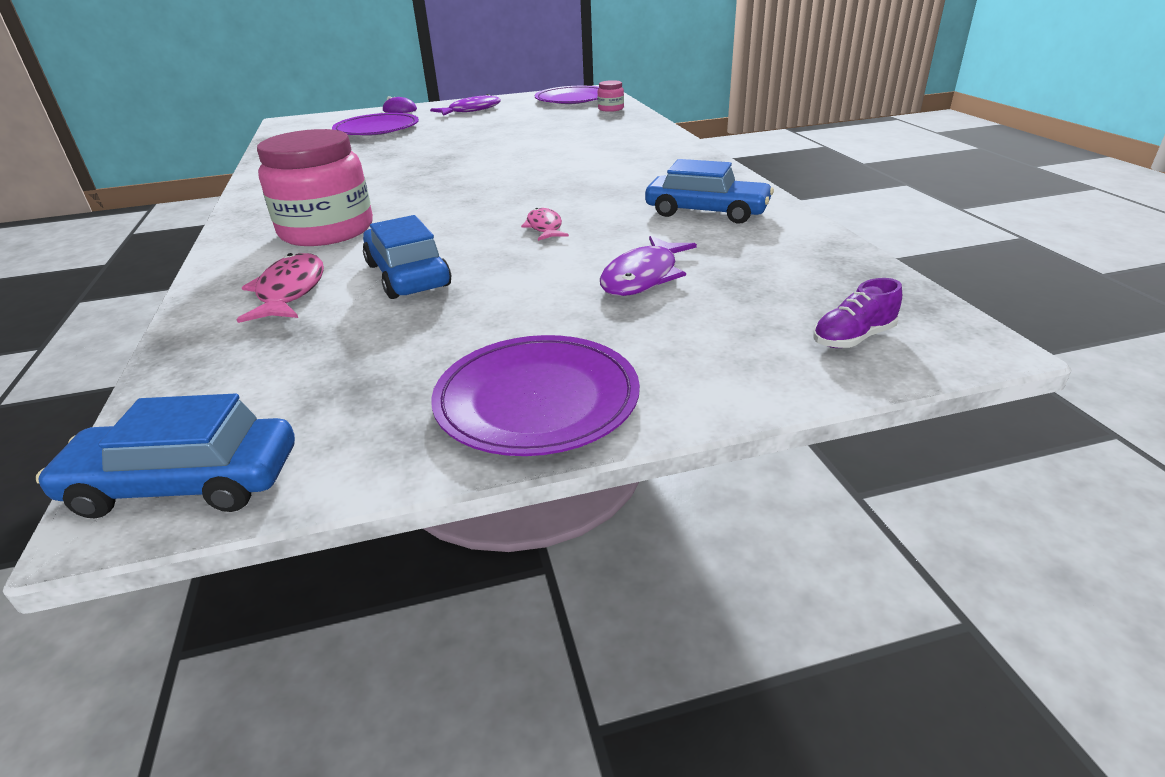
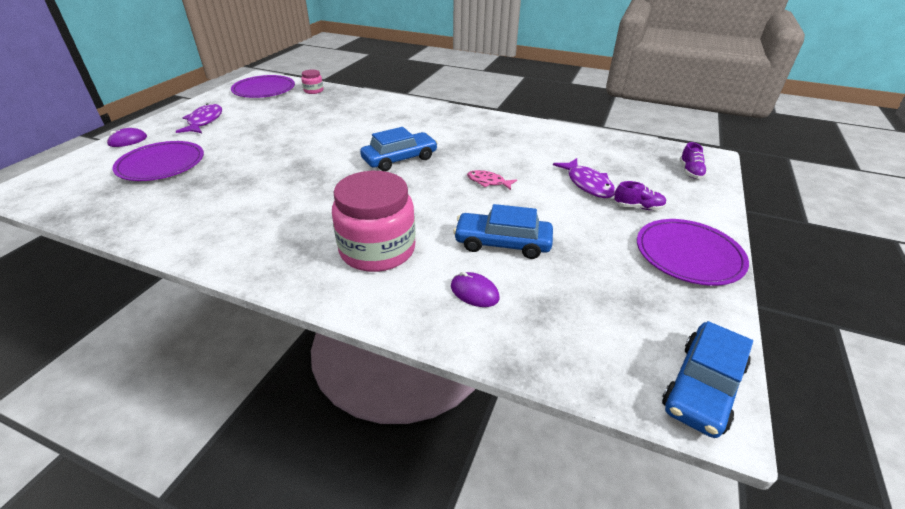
camera: 55 degrees left, 5 degrees up
(290, 291) = (474, 292): pink fish -> purple mouse
(632, 327) = (638, 207): none -> purple shoe
(706, 212) = (528, 140): blue car -> blue car (400, 159)

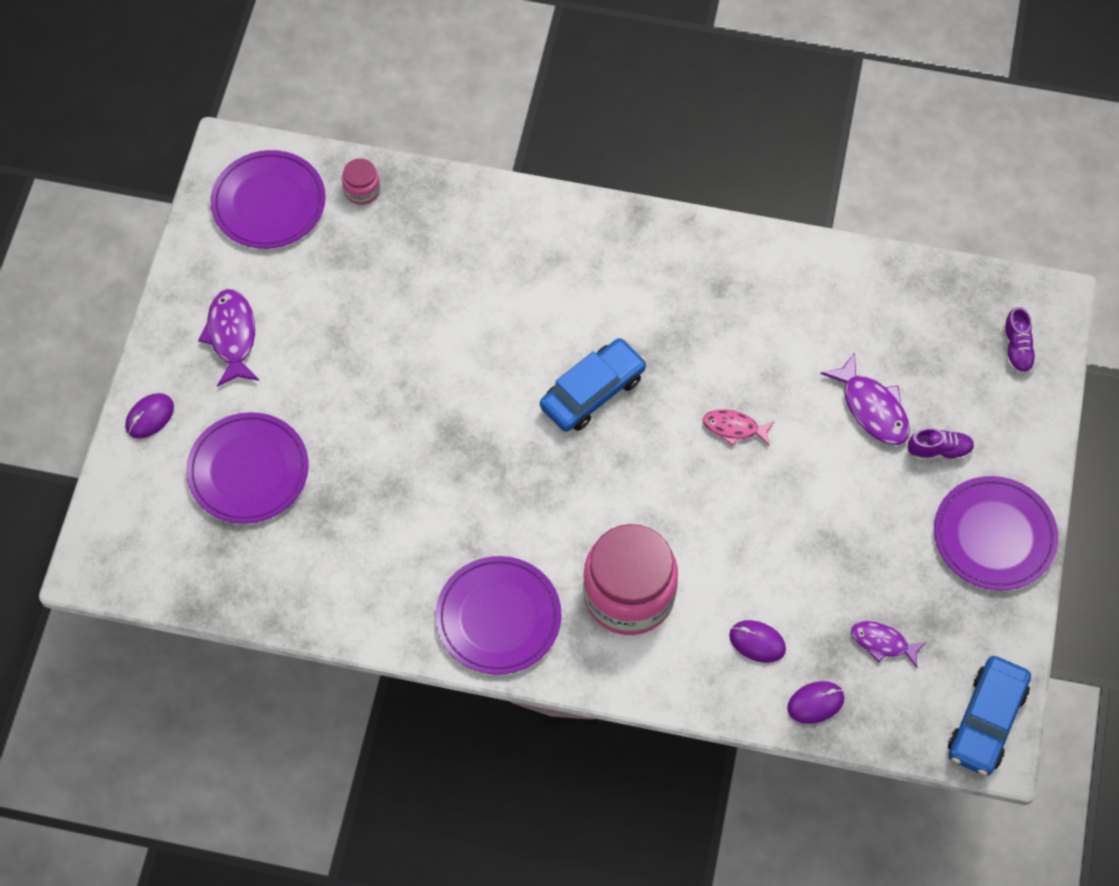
camera: 10 degrees left, 25 degrees up
(268, 249) = (498, 617): none -> purple plate
(502, 243) = (774, 555): blue car -> none
(520, 344) = (815, 703): none -> purple mouse
(590, 308) = (883, 643): none -> purple fish

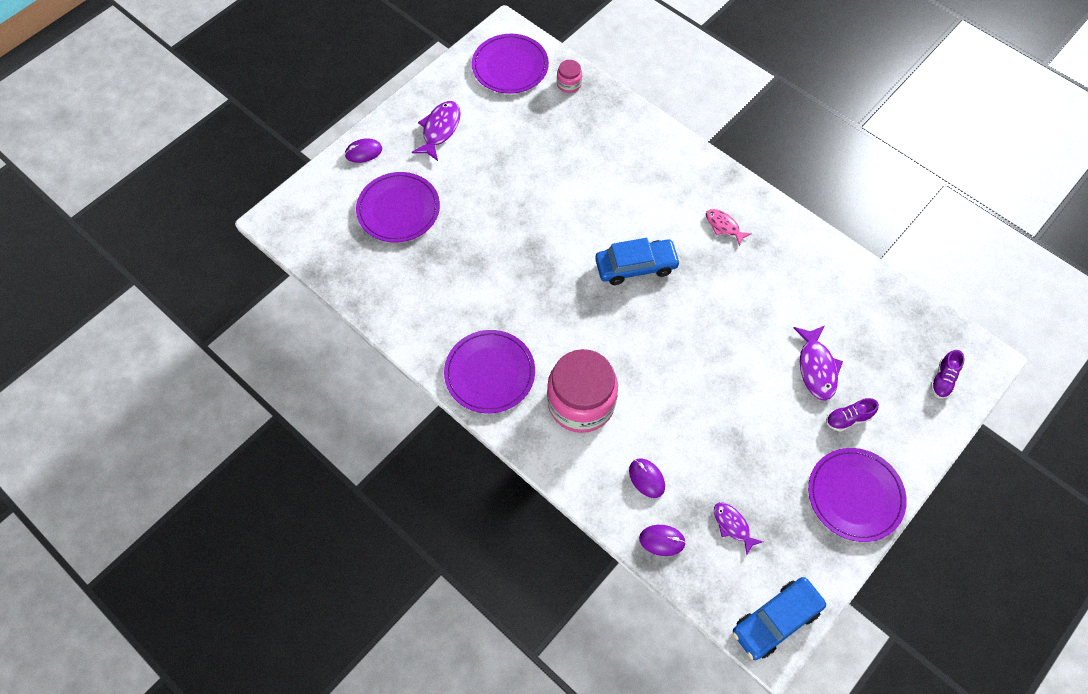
camera: 30 degrees right, 0 degrees up
(734, 428) = (714, 334): pink fish -> pink fish (724, 226)
(939, 451) = (848, 419): purple shoe -> purple shoe turned 135 degrees clockwise

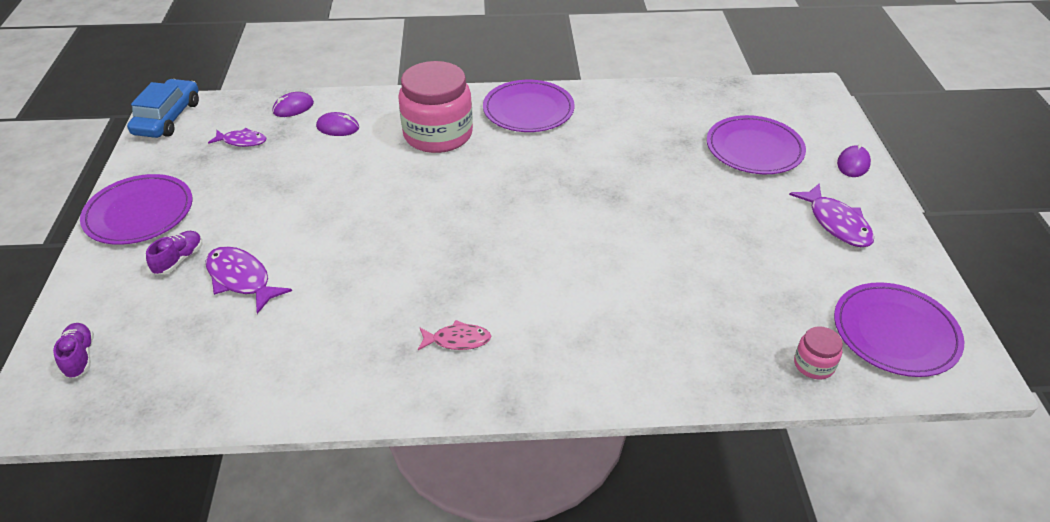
camera: 135 degrees right, 20 degrees down
(636, 266) = (505, 243): blue car -> none

